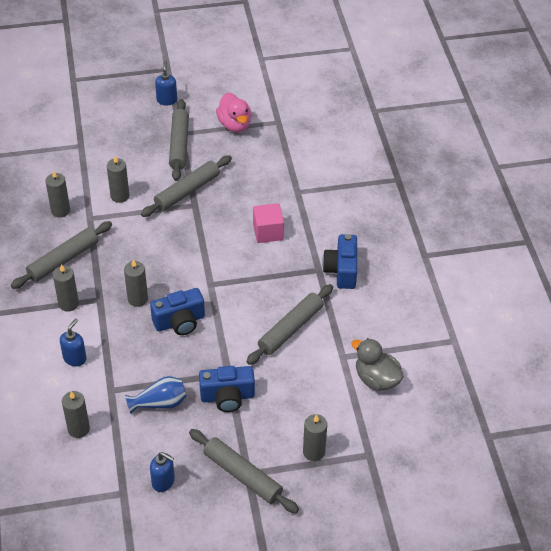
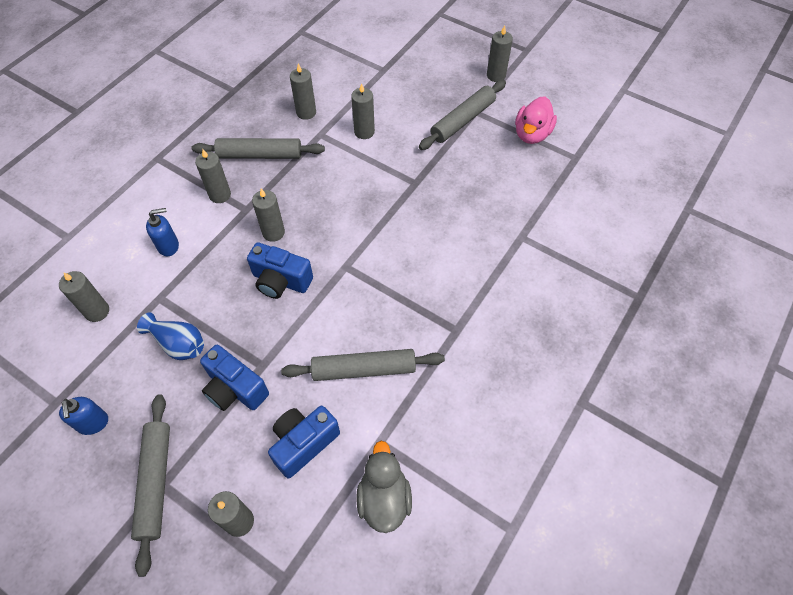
camera: 45 degrees right, 10 degrees up
(167, 100) = (496, 75): blue soap dispenser -> grey candle
(187, 191) = (423, 166): grey rolling pin -> none
(268, 232) = (450, 255): pink cube -> none
(341, 270) = (478, 349): blue camera -> blue camera (303, 443)

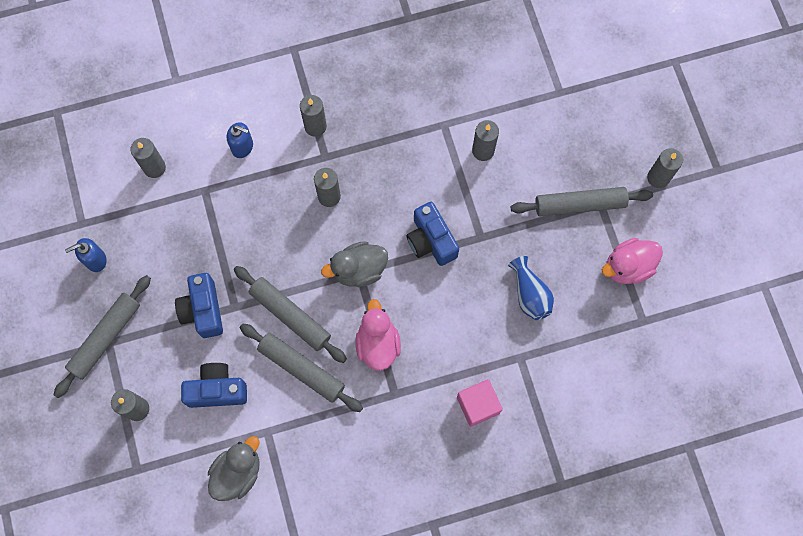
camera: 40 degrees right, 15 degrees up
(93, 423) = (95, 260): blue soap dispenser -> blue soap dispenser turned 45 degrees clockwise
(178, 344) = (191, 241): blue vase -> blue vase (530, 294)
(260, 155) = (377, 109): grey rolling pin -> grey rolling pin (290, 316)
(281, 281) = (301, 246): blue camera -> blue camera (431, 241)
(306, 112) = (451, 91): grey candle -> none
(344, 265) = (359, 270): none -> grey duck
(408, 305) = (378, 344): none -> pink duck
(525, 290) = (478, 405): none -> pink cube

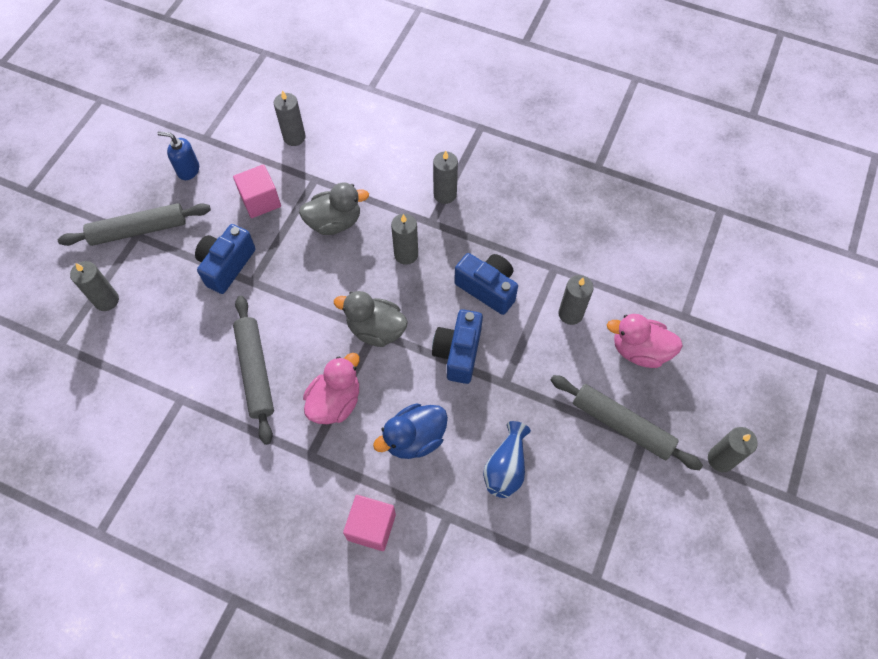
camera: 40 degrees right, 10 degrees down
(179, 240) = (260, 201): none -> pink cube
(217, 390) = (177, 334): blue camera -> blue camera (487, 288)
(237, 472) = (127, 412): grey duck -> grey duck (334, 222)
(242, 147) = (373, 169): blue soap dispenser -> none
(290, 316) = (287, 322): grey rolling pin -> none
(454, 325) = (414, 439): none -> blue duck
(628, 267) = (622, 517): pink duck -> pink duck (639, 350)

